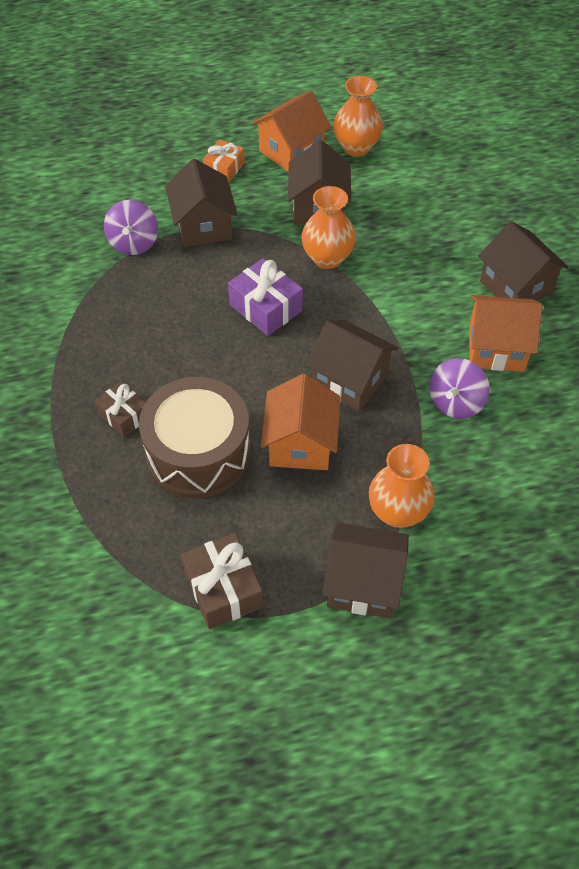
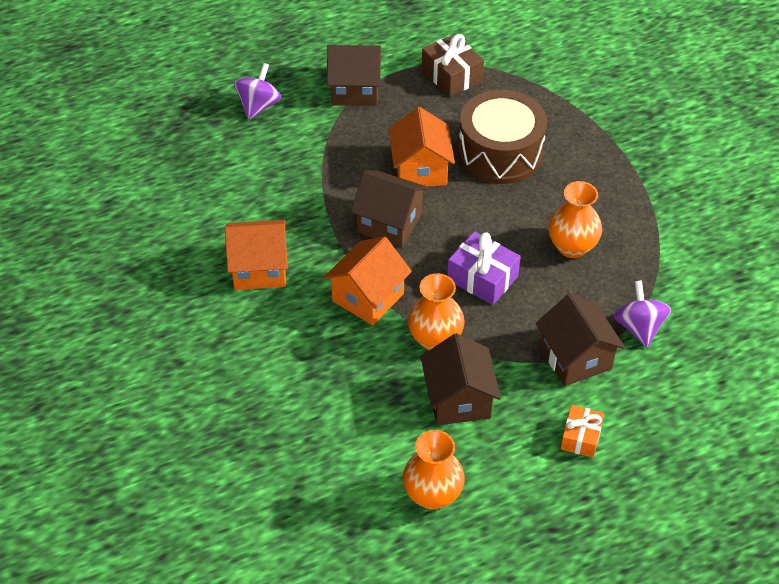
camera: 170 degrees right, 5 degrees down
(124, 415) = (571, 171): brown gift -> none
(291, 151) = (510, 475): orange house -> orange house (368, 297)
(398, 512) = (335, 134): orange vase -> orange vase (572, 247)
(455, 402) = (295, 217): purple spinning top -> purple spinning top (259, 106)
(515, 287) = (239, 333): brown house -> none

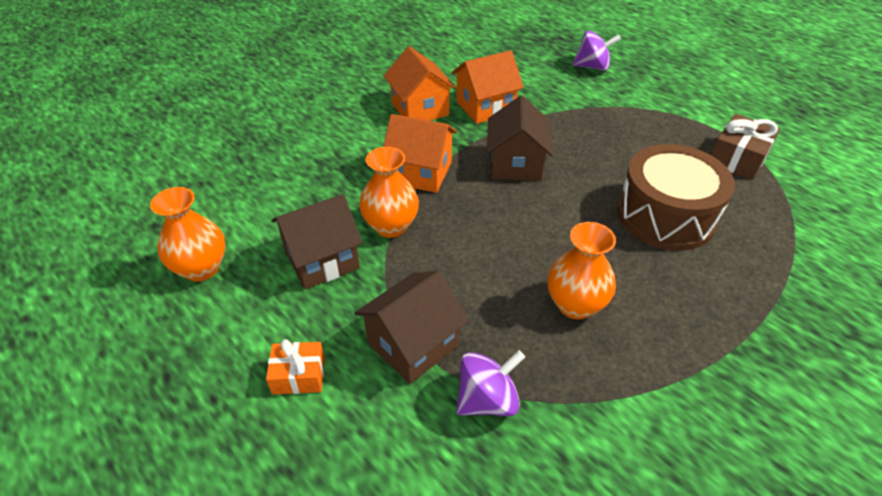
camera: 70 degrees right, 5 degrees down
(355, 90) = (658, 107): brown house -> none
(420, 169) = (596, 167): orange house -> orange house (485, 107)
(482, 278) = (486, 241): purple gift -> none

